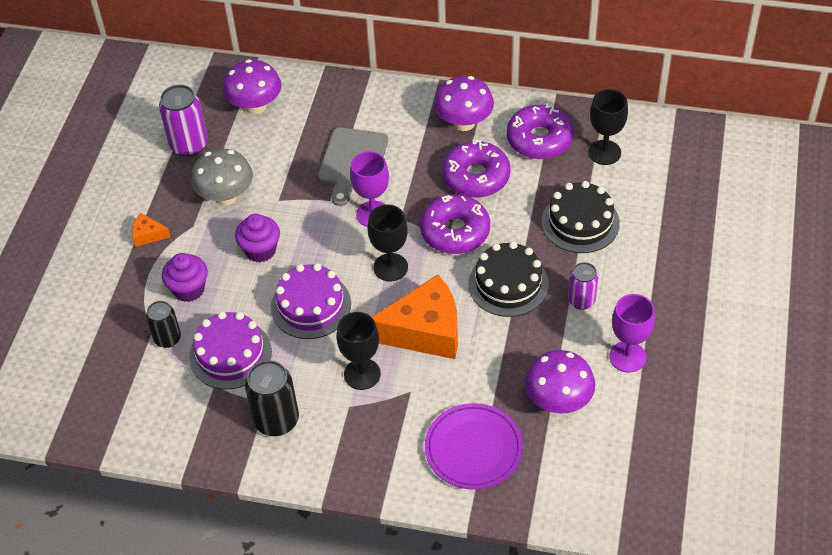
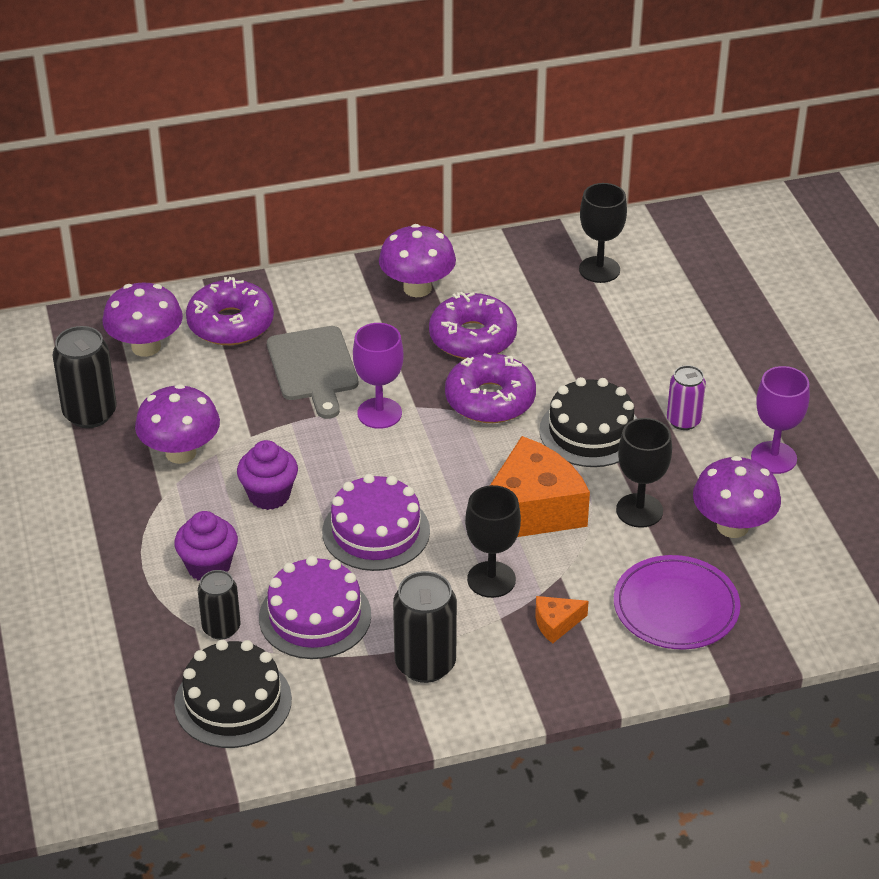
camera: 30 degrees left, 10 degrees down
(148, 235) = (110, 526): orange cheese -> orange cheese (556, 623)
(189, 145) = (90, 413): purple can -> black can
(226, 196) = (181, 453): grey mushroom -> purple mushroom
(390, 267) = (442, 460): black goblet -> black goblet (639, 510)
(539, 139) = (517, 279): purple donut -> purple donut (230, 324)
(580, 222) = (624, 345): black cake -> black cake (233, 702)

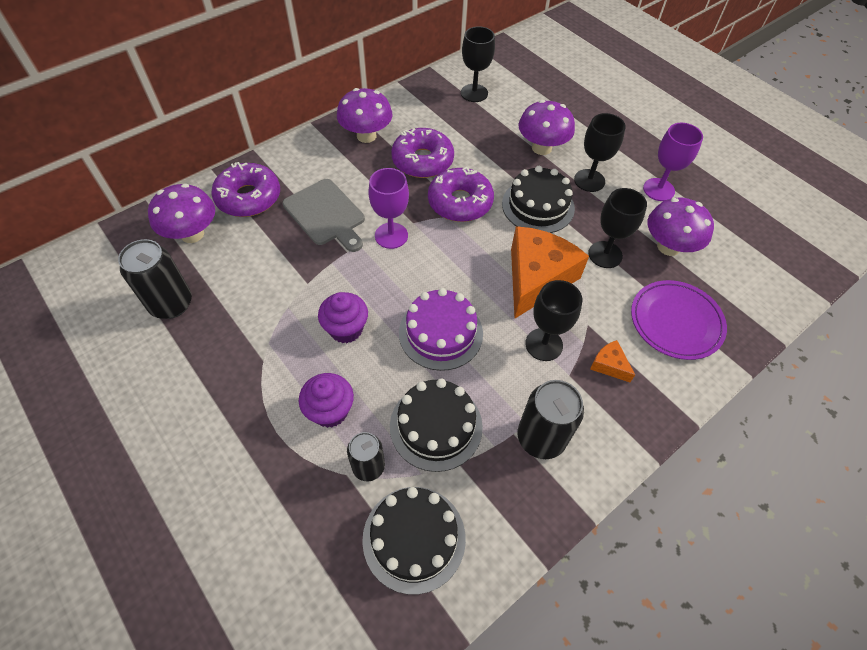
camera: 25 degrees left, 15 degrees up
(181, 453) = (260, 315): purple mushroom -> purple mushroom (541, 148)
(315, 616) = (436, 426): purple cake -> black cake
(556, 623) = (609, 365): orange cheese -> orange cheese turned 90 degrees clockwise
(683, 421) = (589, 180): purple can -> black goblet

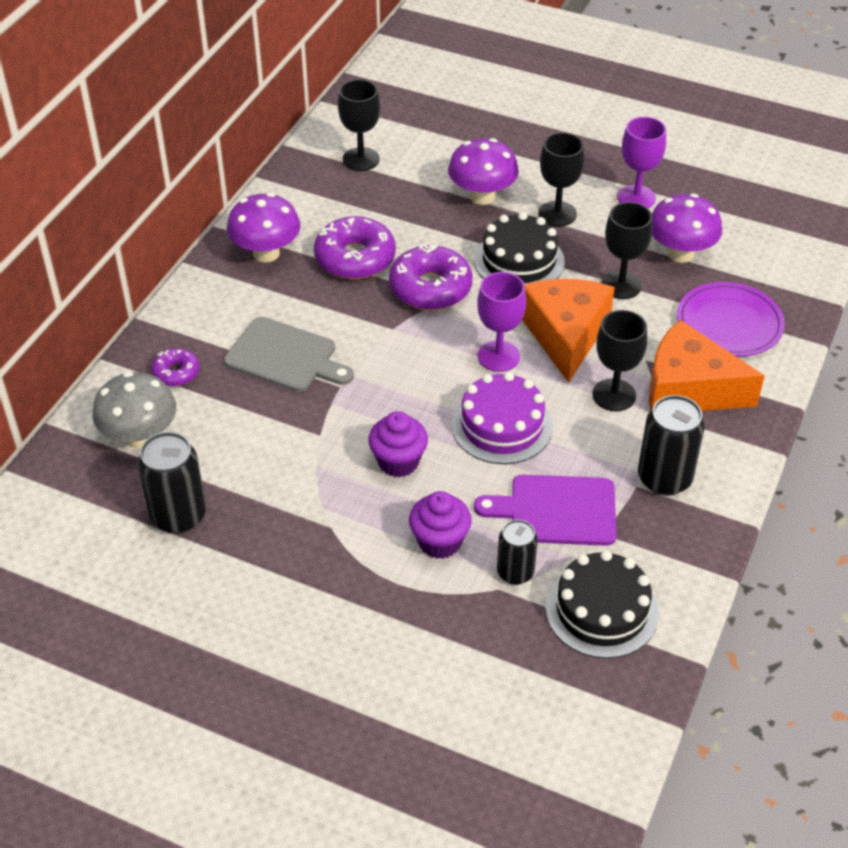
camera: 25 degrees left, 10 degrees down
(192, 234) = (140, 437): purple mushroom -> grey mushroom
(248, 197) = (176, 373): purple donut -> purple donut, size x0.54
(391, 235) = (378, 351): purple goblet -> purple goblet (498, 356)
(436, 426) = (556, 511): black cake -> purple cutting board
(609, 365) = (689, 388): orange cheese -> orange cheese, size x2.33

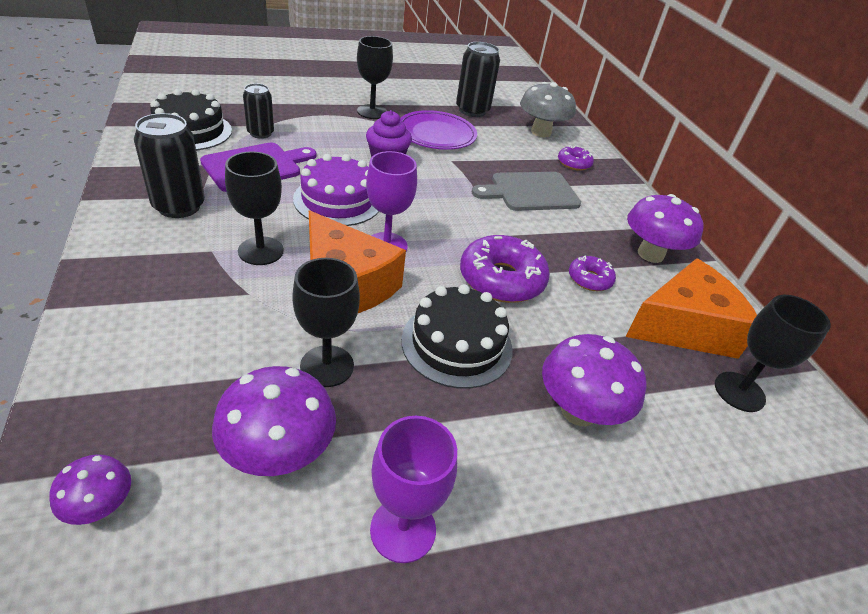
camera: 135 degrees right, 5 degrees down
(355, 258) = (589, 279): purple donut -> purple donut, size x0.54
(439, 542) = (320, 134): purple cupcake -> none
(557, 214) = (477, 433): black goblet -> black goblet (372, 112)
(689, 388) = (187, 282): orange cheese -> orange cheese (684, 326)
(729, 323) = (166, 374): purple plate -> purple plate (436, 134)
(784, 270) = (101, 506): none -> purple mushroom

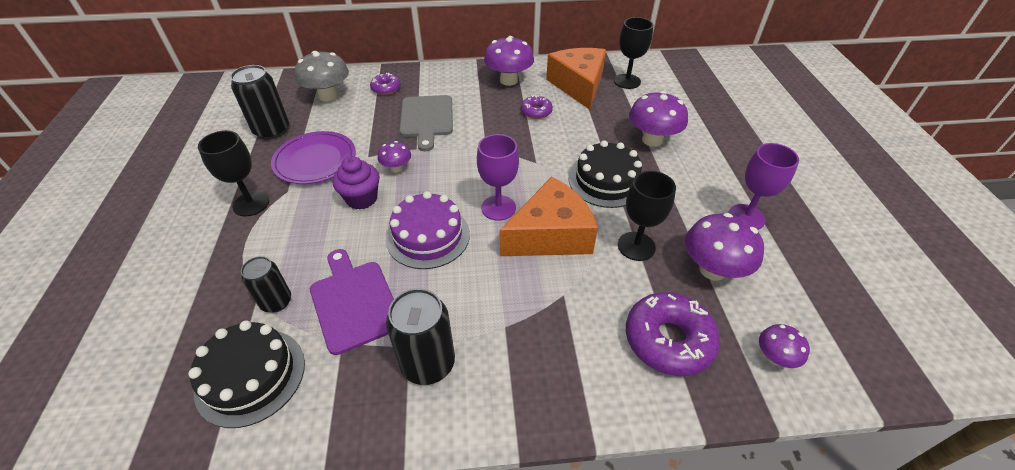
camera: 75 degrees left, 5 degrees up
(261, 251) = (506, 289): black goblet -> none
(437, 177) = (397, 168): none -> purple mushroom
(501, 279) = (538, 151): purple donut -> purple donut (668, 340)

